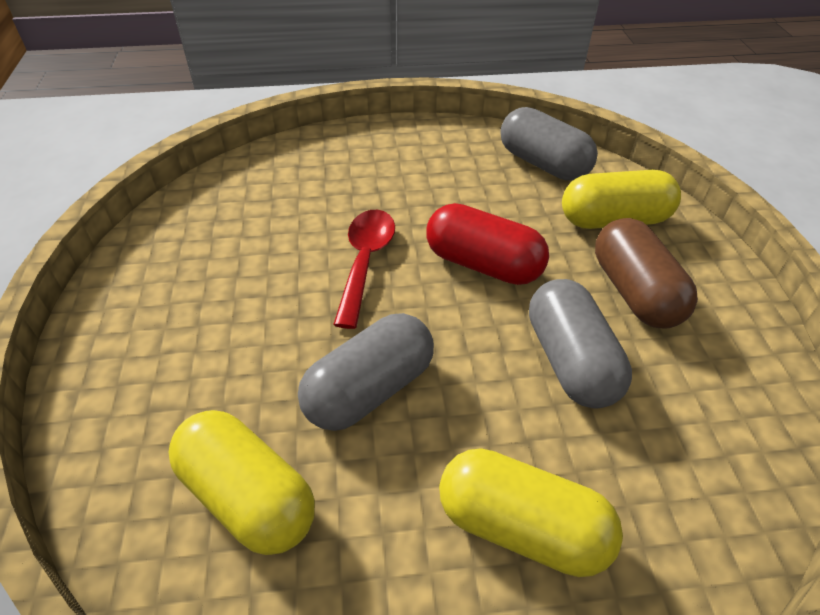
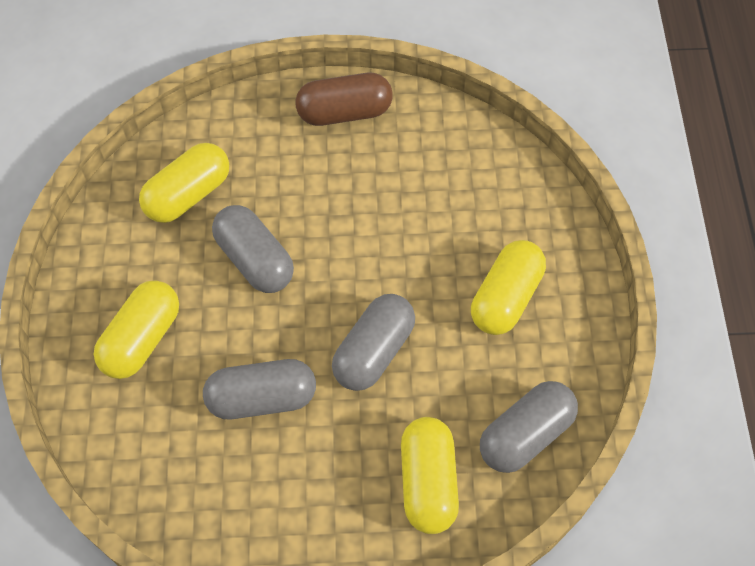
camera: 95 degrees right, 15 degrees up
(365, 262) = (384, 260): red spoon -> none
(404, 175) = (506, 297): none -> yellow capsule
(483, 264) = (374, 351): red capsule -> grey capsule
(634, 292) = (329, 470): brown capsule -> brown capsule (344, 112)

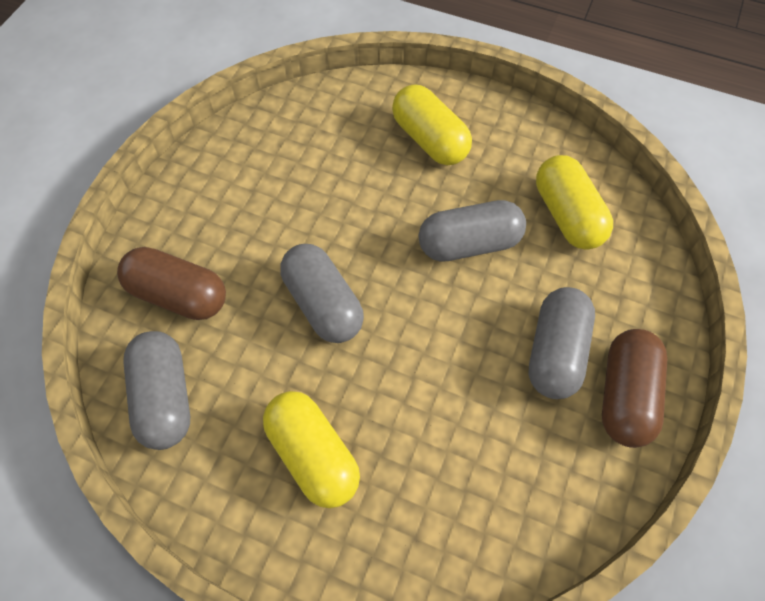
camera: 115 degrees right, 0 degrees up
(262, 398) = (329, 203): grey capsule -> grey capsule (555, 352)
(428, 482) = (179, 295): yellow capsule -> brown capsule

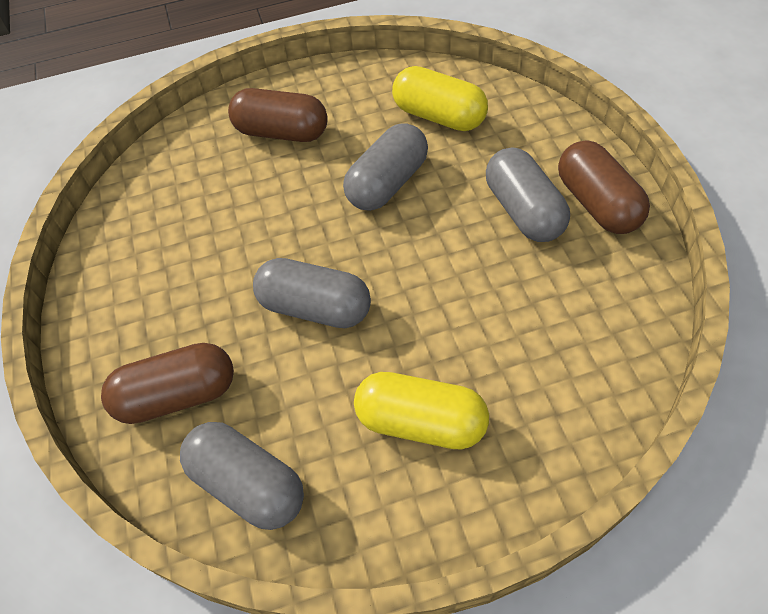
camera: 35 degrees left, 5 degrees down
(430, 140) = (282, 132): yellow capsule -> brown capsule

